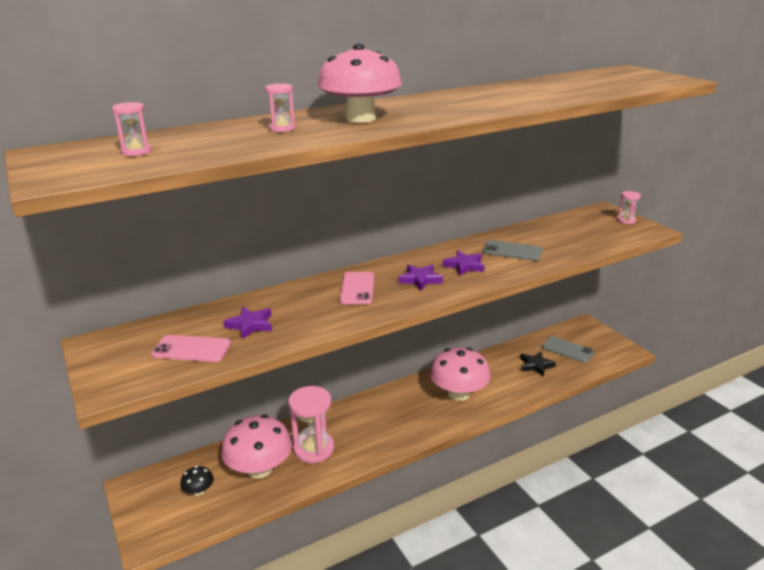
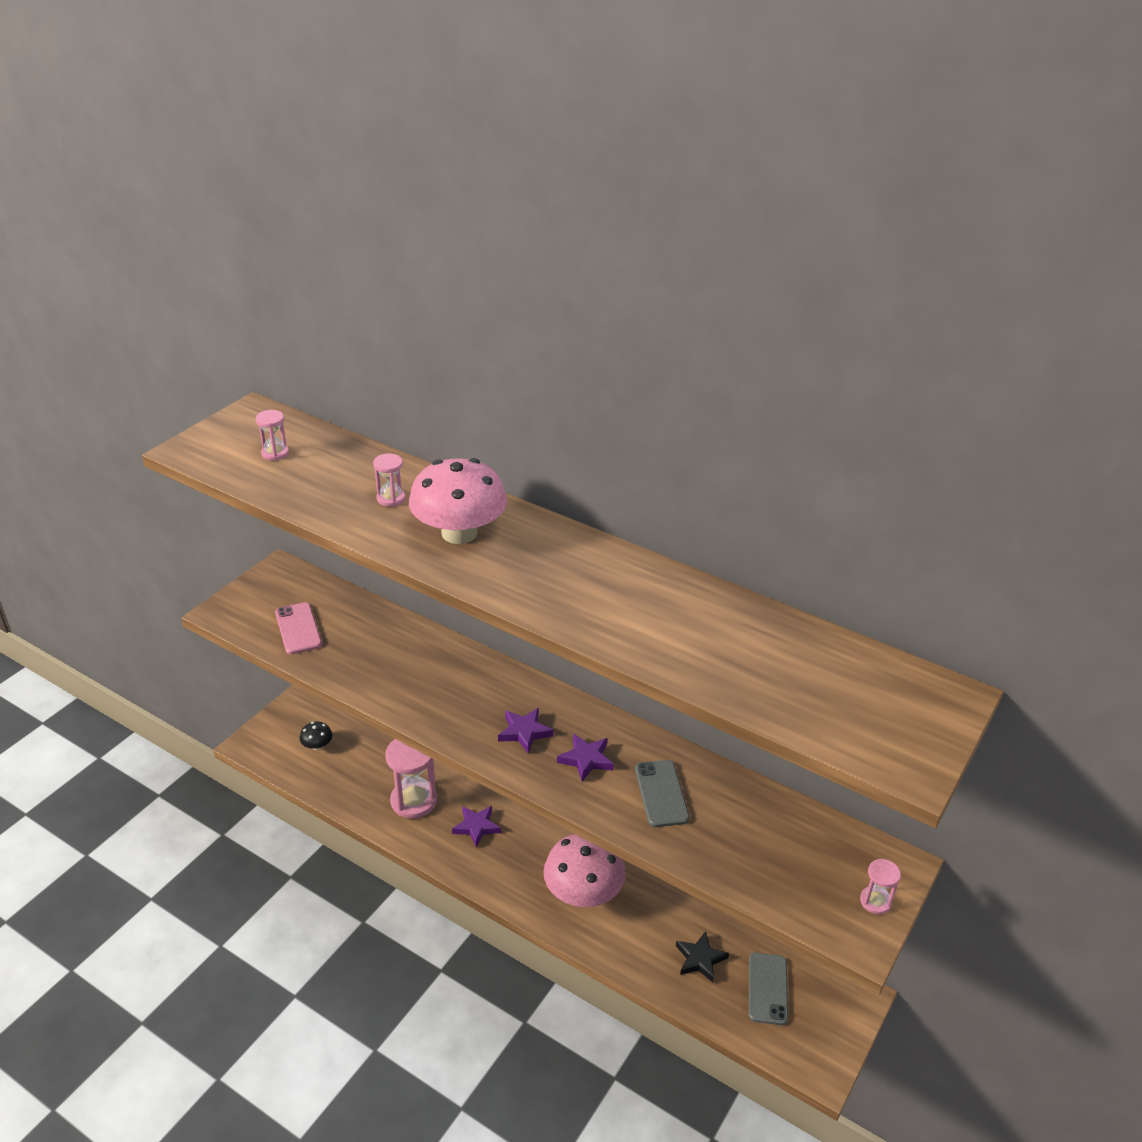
camera: 60 degrees right, 10 degrees up
(250, 325) = (356, 645): purple star -> purple star (476, 827)
(260, 468) = (365, 773): pink mushroom -> none
(357, 288) = (472, 689): pink phone -> none

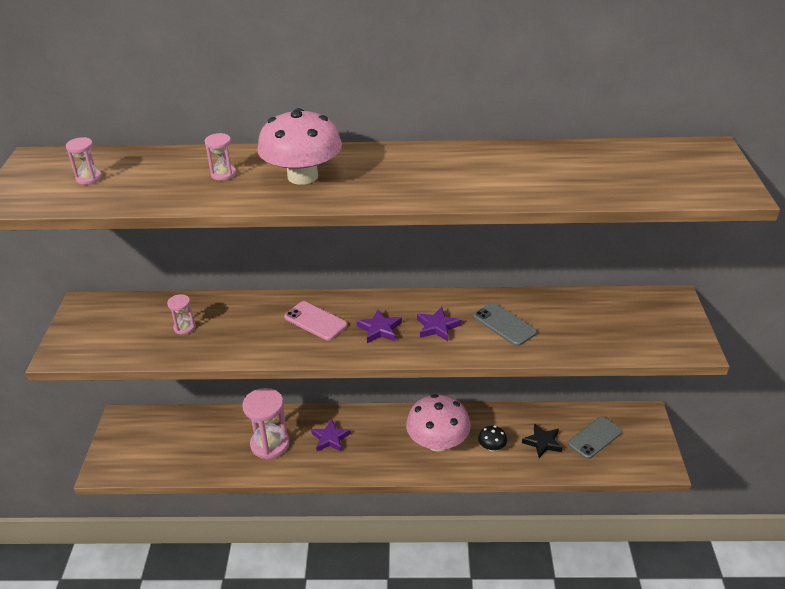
camera: 30 degrees left, 0 degrees up
(298, 628) = (139, 338): pink phone -> pink phone (315, 321)
(317, 745) = (161, 443): black mushroom -> black mushroom (492, 447)
(767, 988) = (595, 438): grey phone -> grey phone turned 75 degrees clockwise
(875, 901) = (682, 324): pink hourglass -> pink hourglass (184, 327)

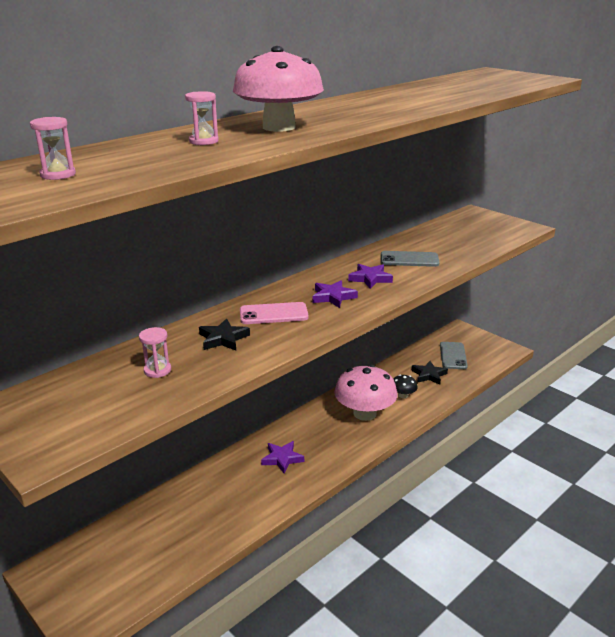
camera: 45 degrees left, 10 degrees down
(254, 324) = (223, 339): none -> black star
(270, 444) = (236, 494): pink hourglass -> none

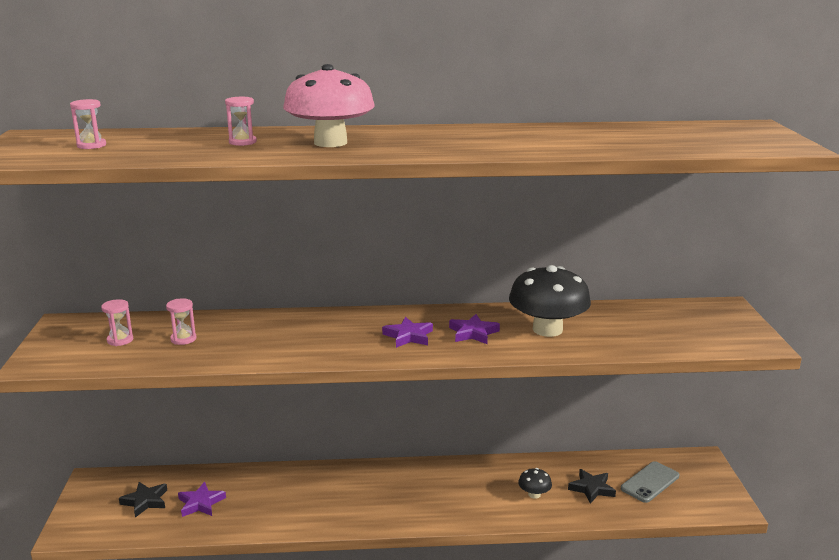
camera: 40 degrees right, 5 degrees down
(95, 397) = (120, 340): none -> pink hourglass
(223, 339) = (264, 335): black star -> black star (145, 501)
(273, 314) = (335, 331): pink phone -> none
(282, 459) = (345, 492): purple star -> purple star (201, 503)
(365, 413) = (471, 492): pink mushroom -> none
(409, 259) = (547, 329): grey phone -> black mushroom

